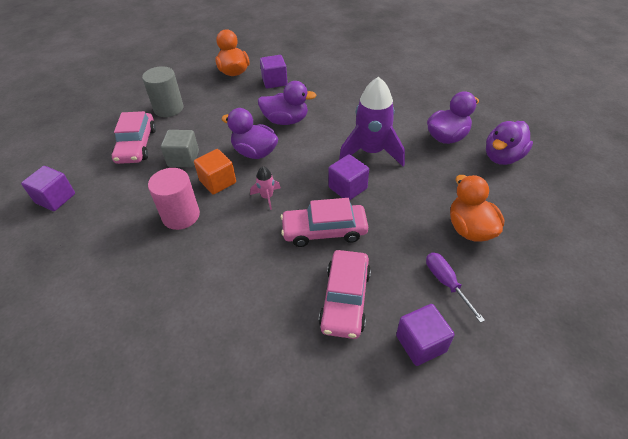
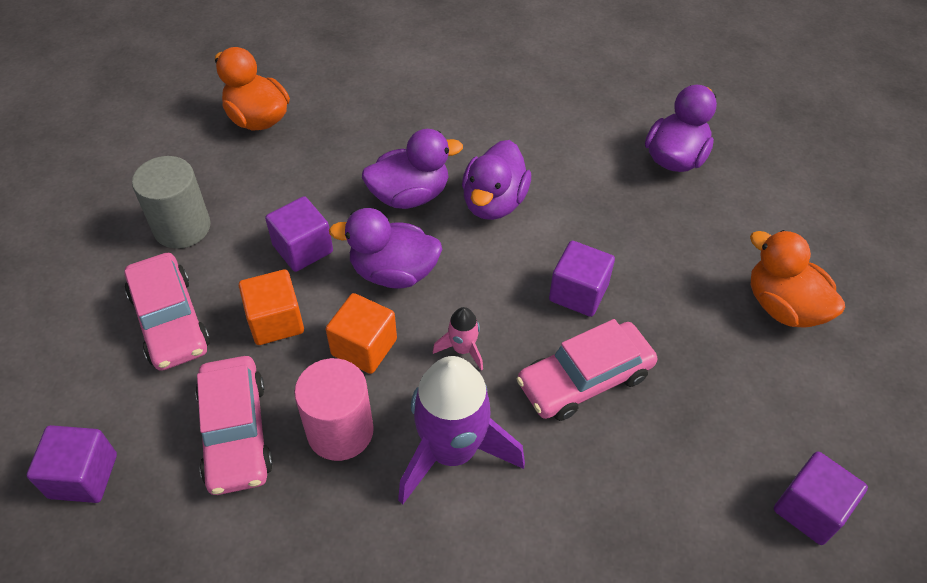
camera: 25 degrees left, 5 degrees up
(183, 159) = (275, 321): grey cube -> orange cube
(274, 81) = (344, 121): purple cube -> purple cube (303, 249)
(345, 299) = (676, 481): pink car -> pink car (236, 432)
(371, 152) = (578, 217): purple rocket -> purple rocket (452, 451)
(446, 283) = (794, 404): purple screwdriver -> none
(502, 157) = (768, 171): purple duck -> purple duck (494, 202)

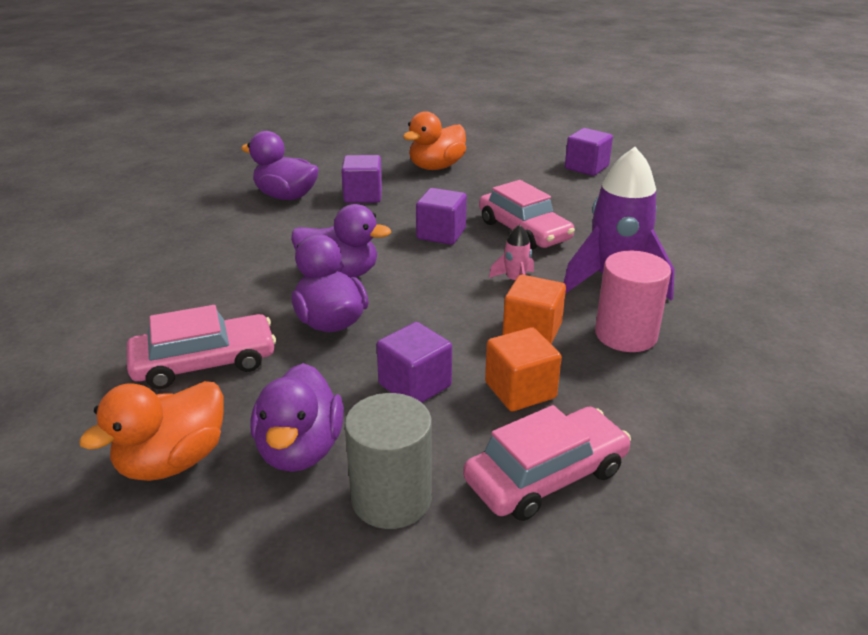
camera: 95 degrees left, 20 degrees down
(83, 476) = (775, 500): purple cube -> purple cube (363, 195)
(236, 432) = (661, 396): pink car -> pink car (204, 363)
(393, 272) = (437, 322): purple duck -> purple duck (300, 449)

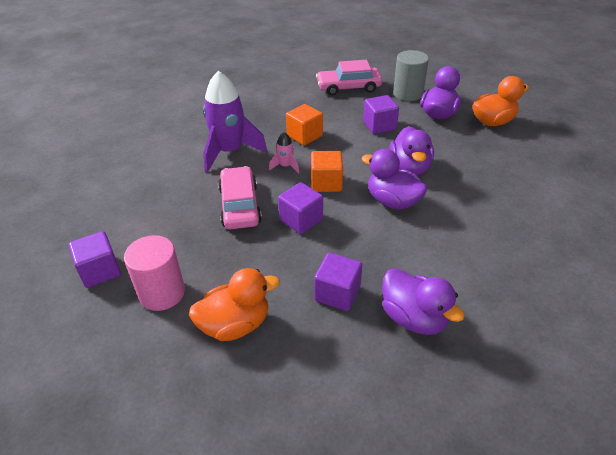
camera: 155 degrees left, 10 degrees up
(204, 363) = (483, 160): pink car -> none
(520, 390) = (334, 113): orange cube -> orange cube (326, 183)
(626, 335) = (262, 123): pink cylinder -> pink cylinder (162, 293)

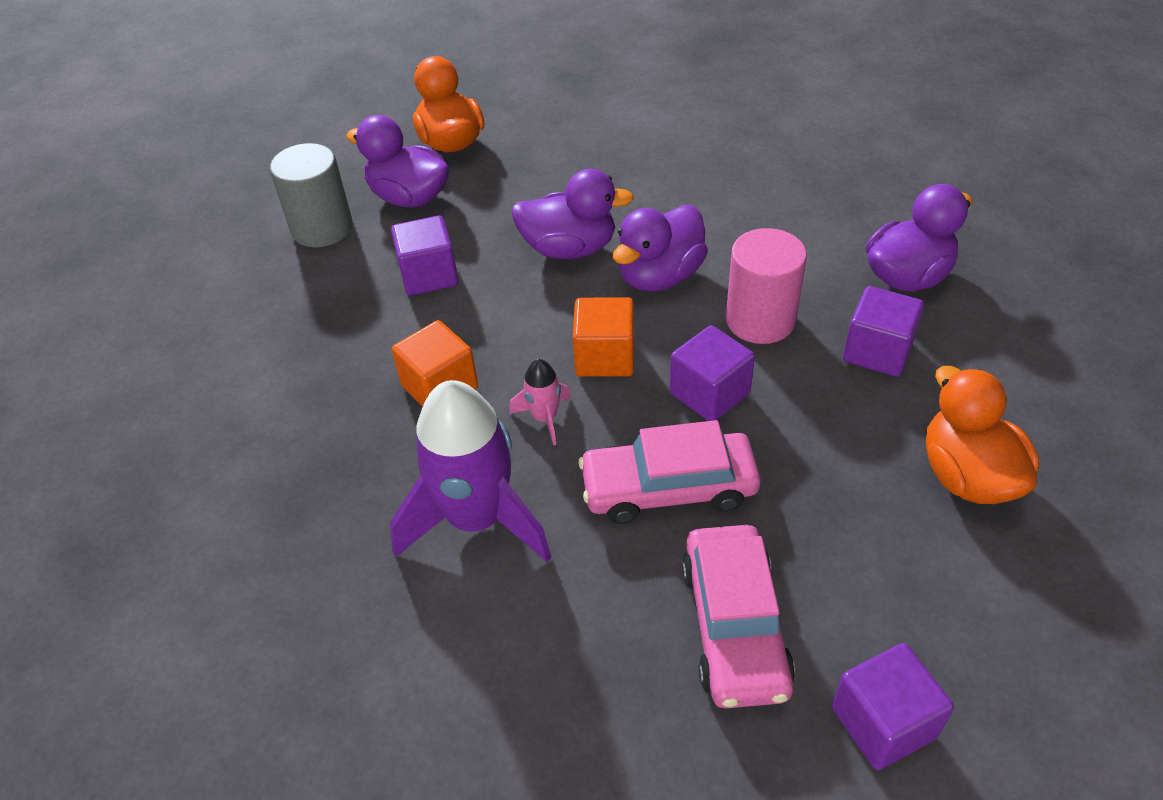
camera: 85 degrees left, 5 degrees up
(162, 293) = (920, 594): pink cylinder -> pink cylinder (760, 320)
(348, 87) = (263, 311): pink car -> pink car (734, 626)

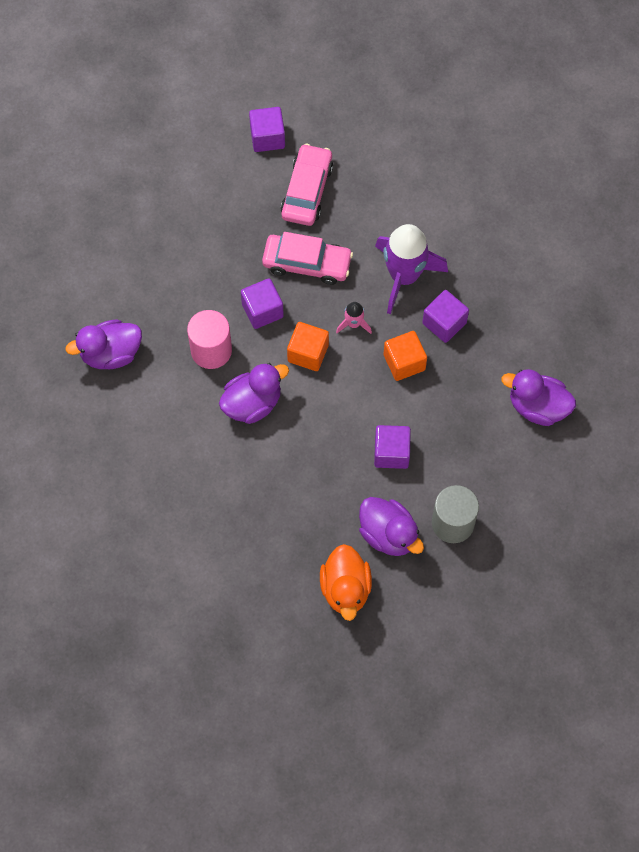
camera: 165 degrees left, 20 degrees up
(569, 248) = (298, 446): purple duck -> purple duck (537, 407)
(877, 351) = (161, 308): purple cube -> purple cube (444, 323)
(967, 476) = (164, 225): orange duck -> none

